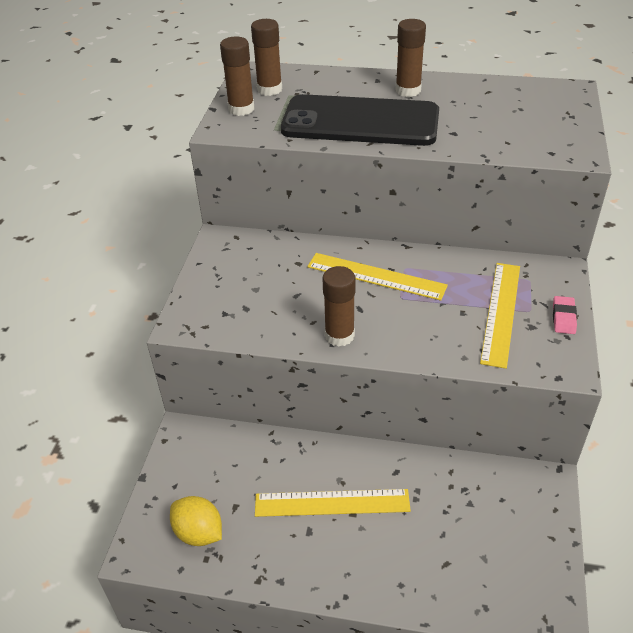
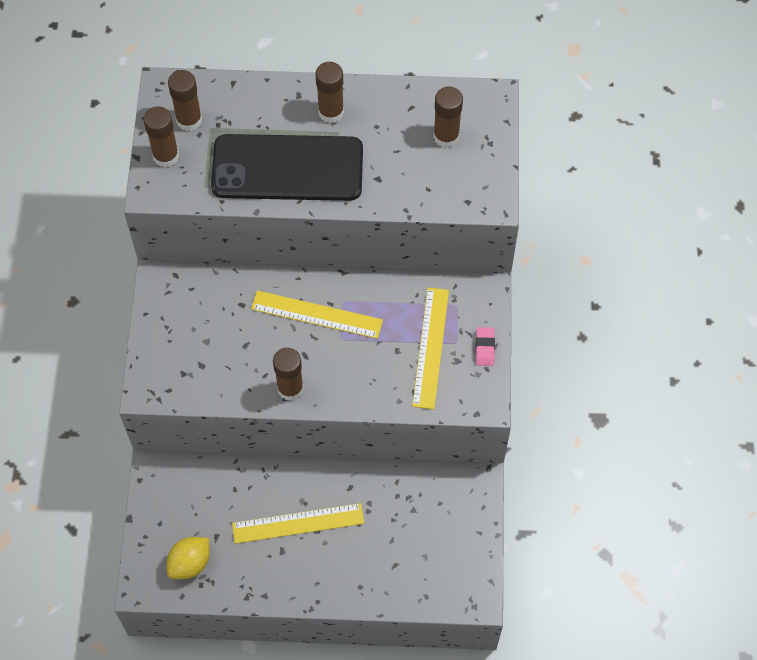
camera: 10 degrees left, 20 degrees up
(199, 532) = (190, 563): yellow lemon -> yellow lemon turned 75 degrees counterclockwise
(525, 110) = (446, 136): none -> brown glue stick

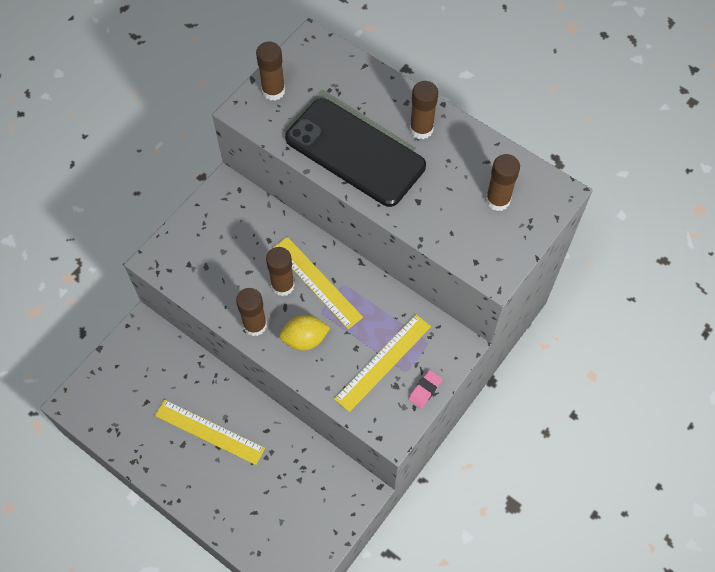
camera: 35 degrees right, 0 degrees up
(189, 120) = (311, 74): brown glue stick -> brown glue stick (282, 285)
(190, 563) = (114, 409): yellow lemon -> yellow lemon (305, 339)

